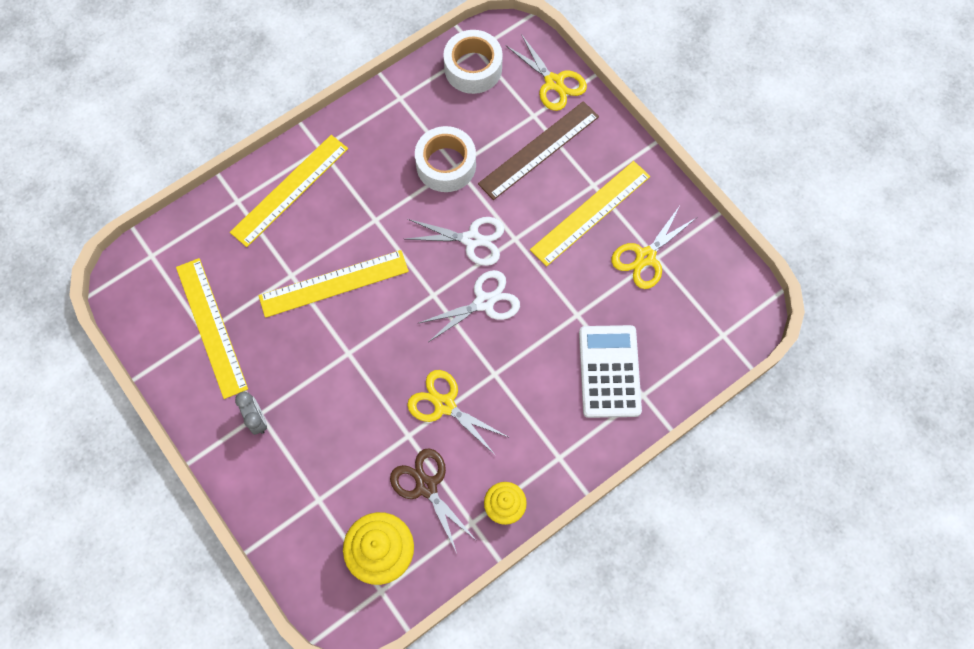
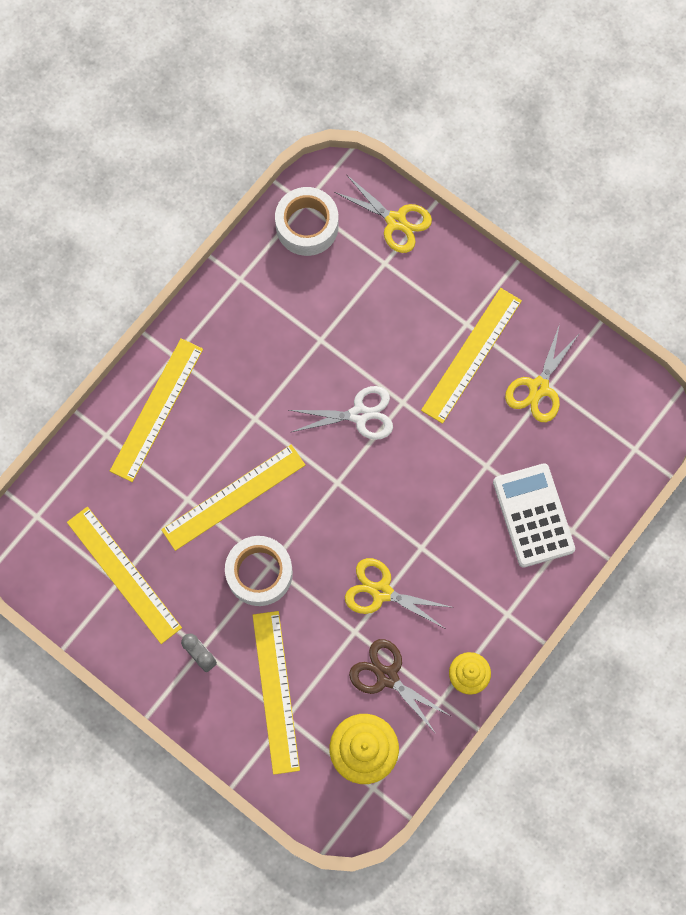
camera: 15 degrees left, 5 degrees up
(316, 472) = (276, 691): none -> yellow ruler
(446, 165) = (310, 341): white tape -> white tape (259, 573)
(484, 302) = (390, 477): white scissors -> none
(539, 150) = (401, 300): brown ruler -> none

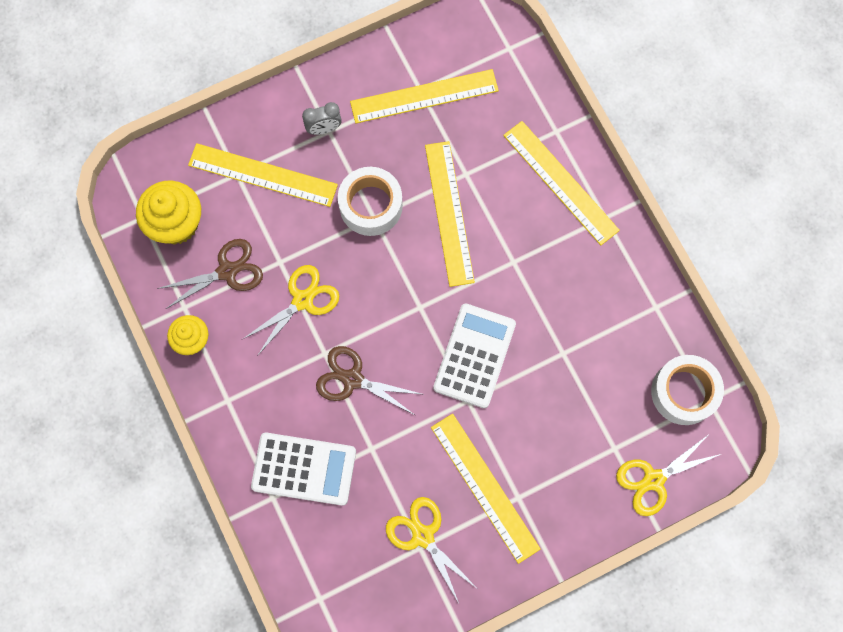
camera: 115 degrees right, 0 degrees up
(359, 414) = (474, 356): white scissors -> white calculator
(433, 511) = (352, 379): none -> brown scissors

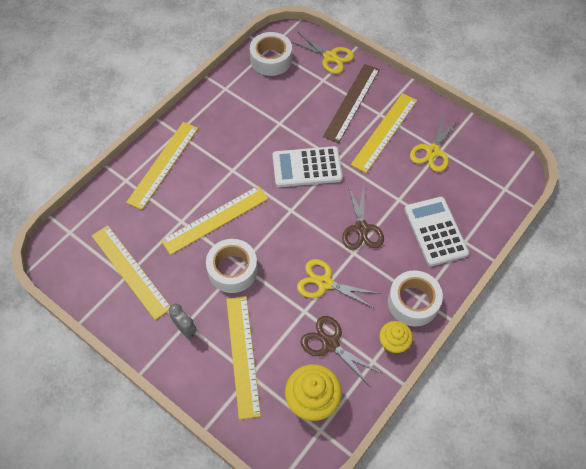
camera: 115 degrees left, 15 degrees down
(227, 388) = (413, 302): none -> white tape
(555, 468) = (352, 102): none -> brown ruler

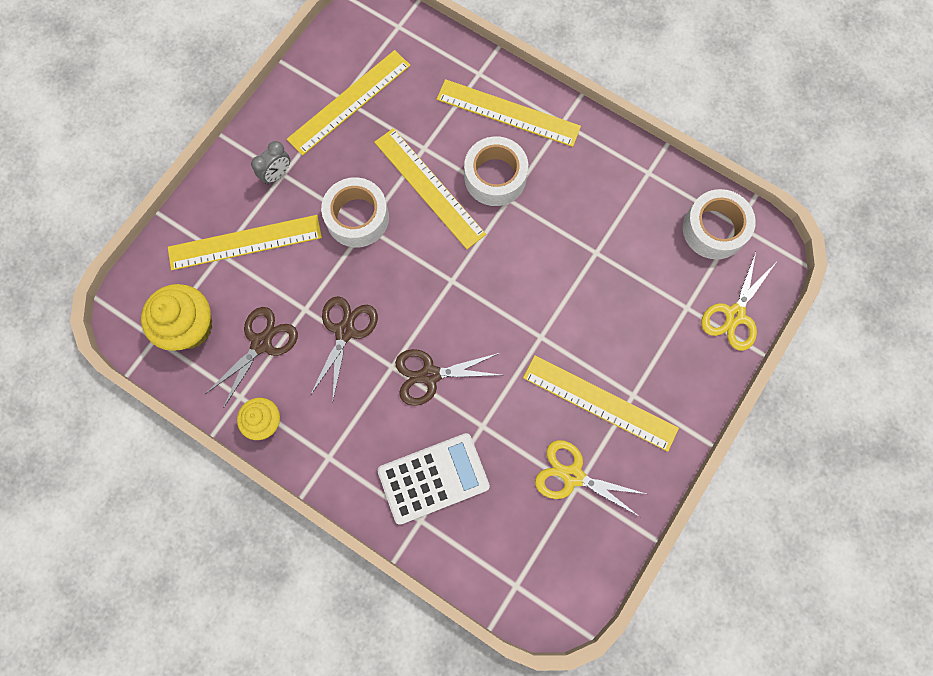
camera: 85 degrees right, 15 degrees up
(307, 167) = (523, 296): white calculator -> none
(324, 283) = (345, 331): yellow scissors -> brown scissors
(352, 102) = (649, 352): brown ruler -> none
(413, 302) = (322, 447): white tape -> white tape (495, 177)

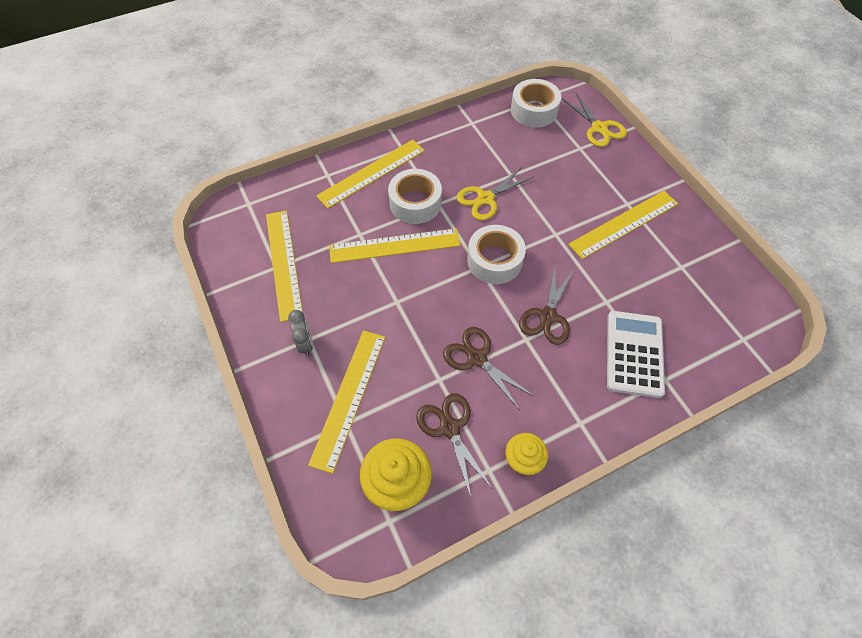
camera: 60 degrees left, 15 degrees down
(357, 217) = (385, 304): white tape -> white tape (494, 260)
(572, 476) = (672, 264): yellow scissors -> yellow scissors (485, 199)

